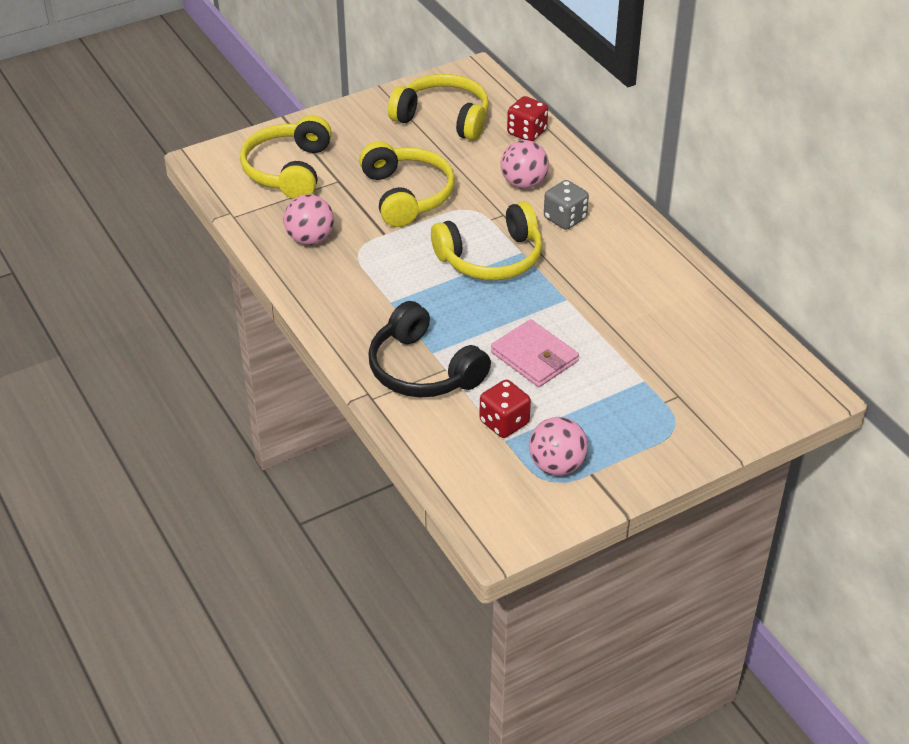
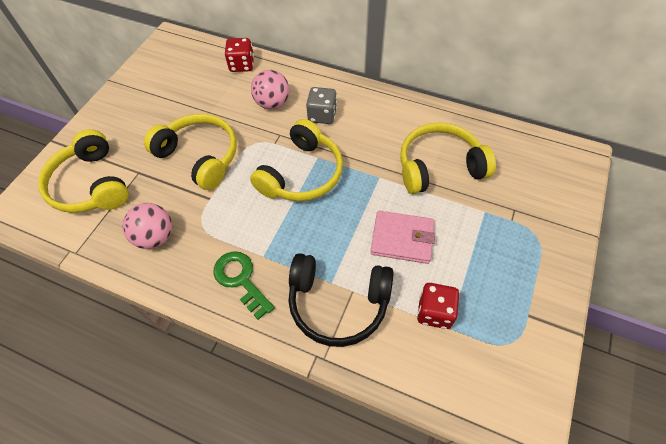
camera: 35 degrees left, 15 degrees up
(354, 308) = (241, 280): none -> green key
(443, 118) = (176, 82): yellow headphones -> yellow headphones (439, 166)
(557, 465) = (502, 325): pink ball -> none

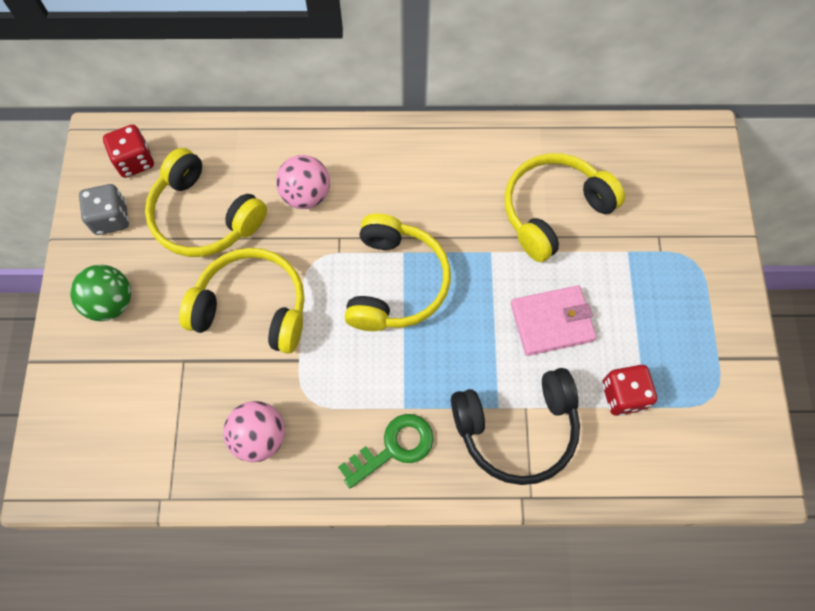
camera: 25 degrees left, 10 degrees up
(91, 184) = (131, 402): yellow headphones -> yellow headphones (204, 216)
(117, 124) = (111, 303): none -> green ball
(241, 280) = (393, 447): green key -> green key turned 120 degrees clockwise
(242, 65) = (232, 149): red dice -> red dice (135, 161)
(322, 115) = (379, 190): grey dice -> grey dice (111, 218)

